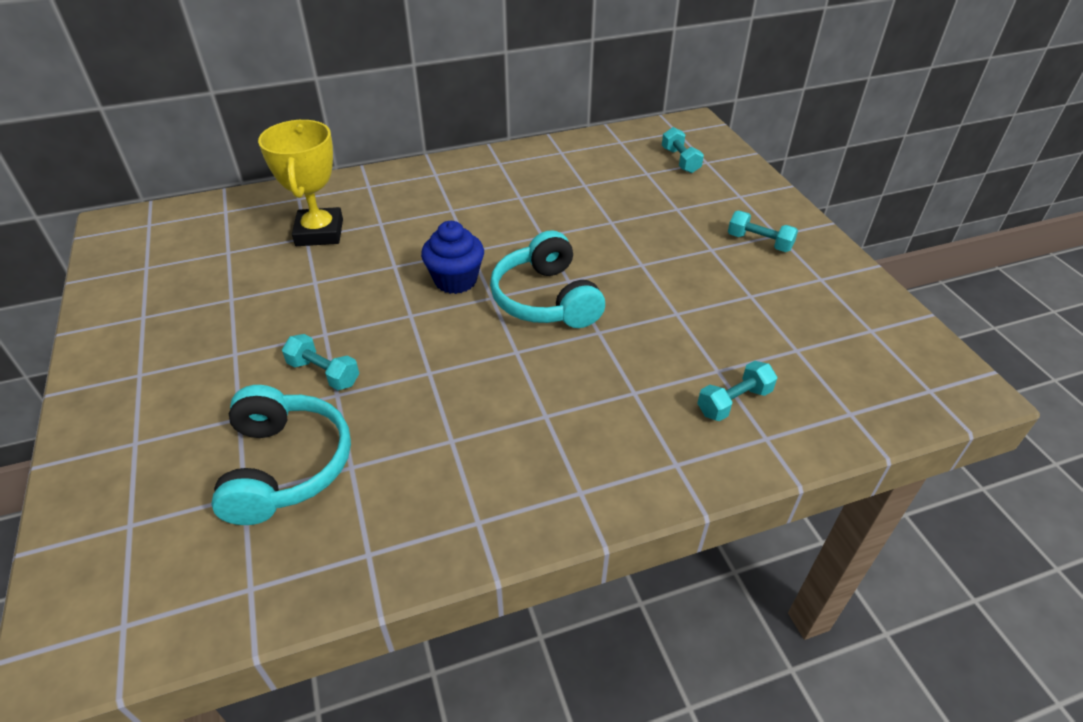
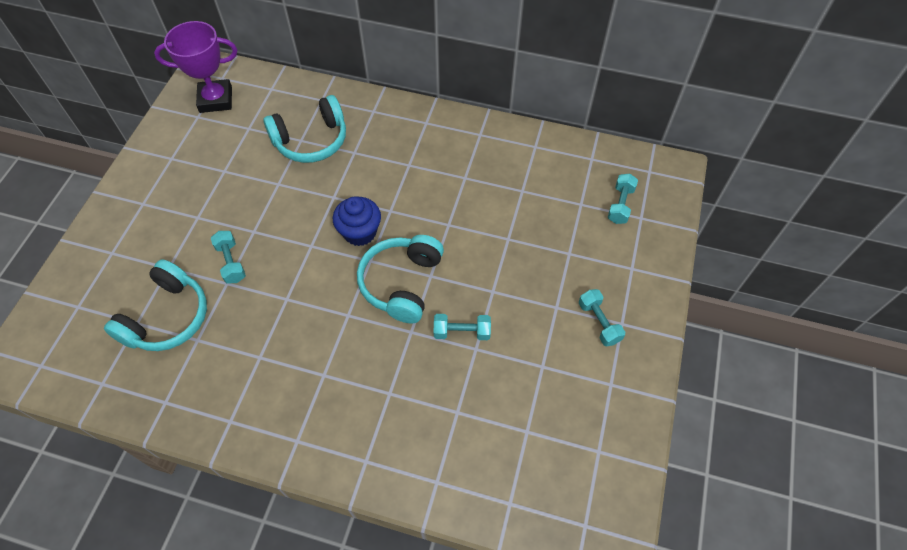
camera: 35 degrees right, 15 degrees up
(158, 244) = (216, 100): none -> purple trophy
(319, 232) = (311, 140): yellow trophy -> turquoise headphones
(734, 402) = (443, 442): turquoise dumbbell -> turquoise dumbbell (462, 332)

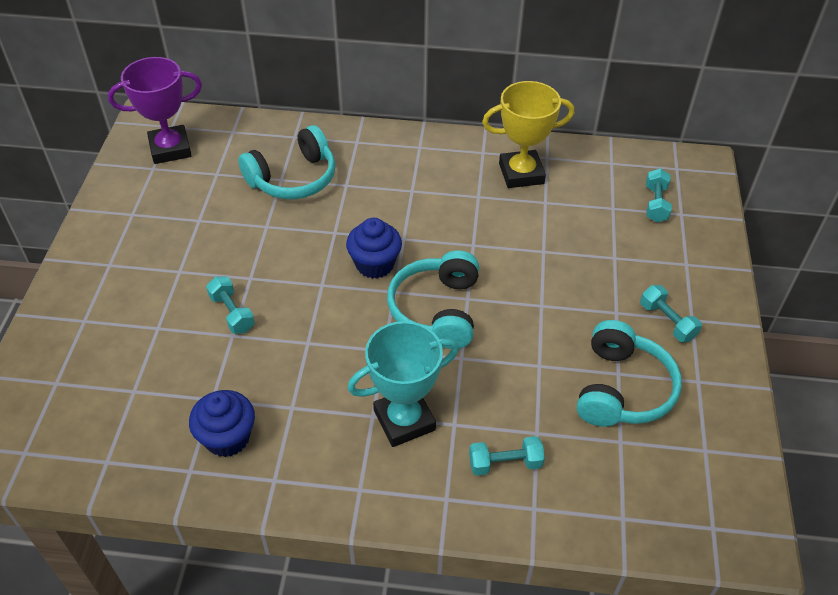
camera: 10 degrees left, 10 degrees down
(167, 317) = (170, 380): turquoise headphones -> turquoise headphones (622, 389)
(201, 377) = (227, 438): none -> blue cupcake
(348, 383) = (404, 420): none -> turquoise trophy
(462, 332) = (519, 350): turquoise dumbbell -> turquoise dumbbell (505, 463)
(508, 160) = (521, 173): none -> yellow trophy

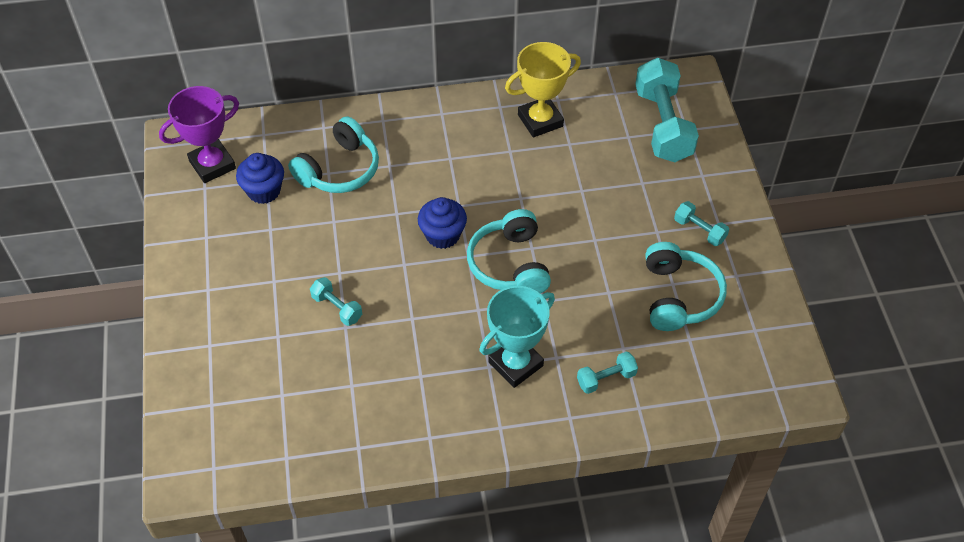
camera: 15 degrees left, 5 degrees up
(227, 438) = (378, 413): blue cupcake -> blue cupcake (264, 191)
(655, 204) = (663, 125): turquoise dumbbell -> turquoise dumbbell, size x2.10

